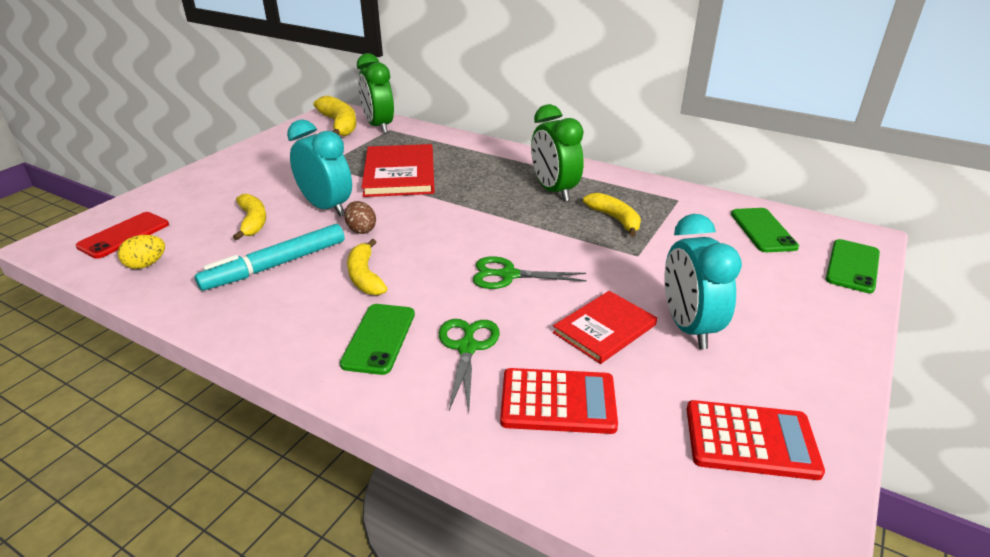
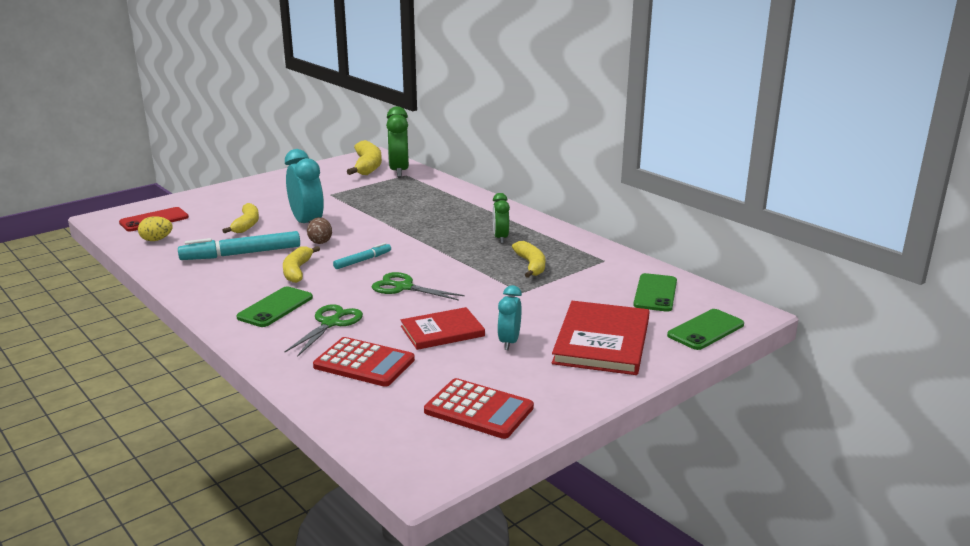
camera: 20 degrees right, 10 degrees down
(399, 174) = (384, 208): red book -> red book (602, 341)
(431, 247) = (363, 260): none -> turquoise marker
(554, 191) = (500, 238): green clock -> green clock, size x0.59
(688, 327) = (509, 342): turquoise clock -> turquoise clock, size x0.59

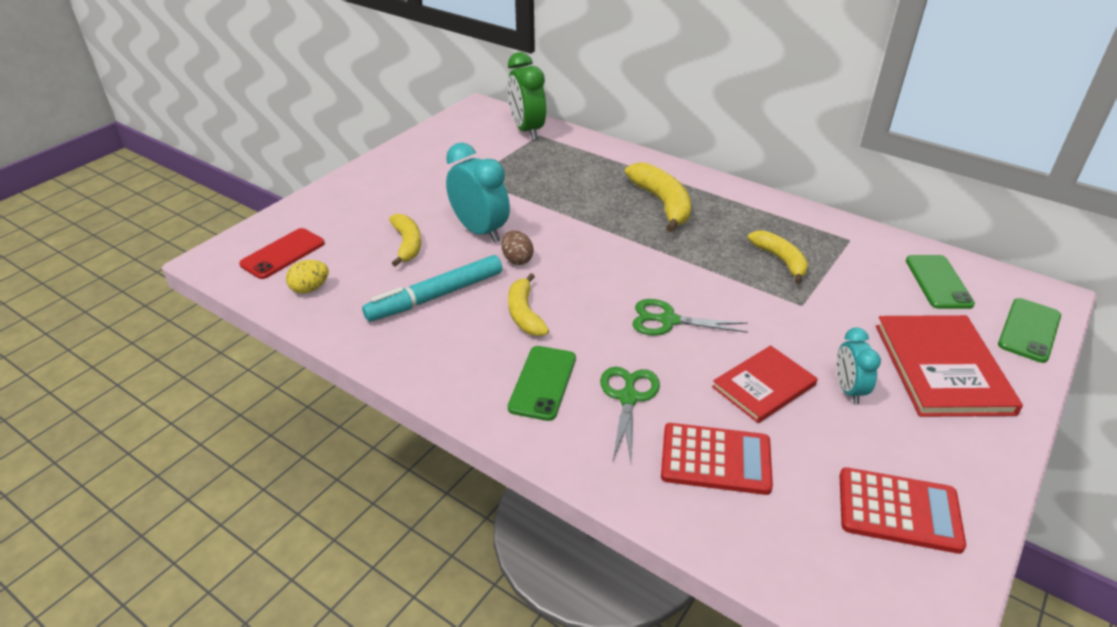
camera: 15 degrees left, 15 degrees up
(363, 260) = (589, 283): turquoise marker -> none
(367, 166) = (484, 127): yellow banana -> yellow banana (662, 204)
(500, 238) = (716, 222): green clock -> none

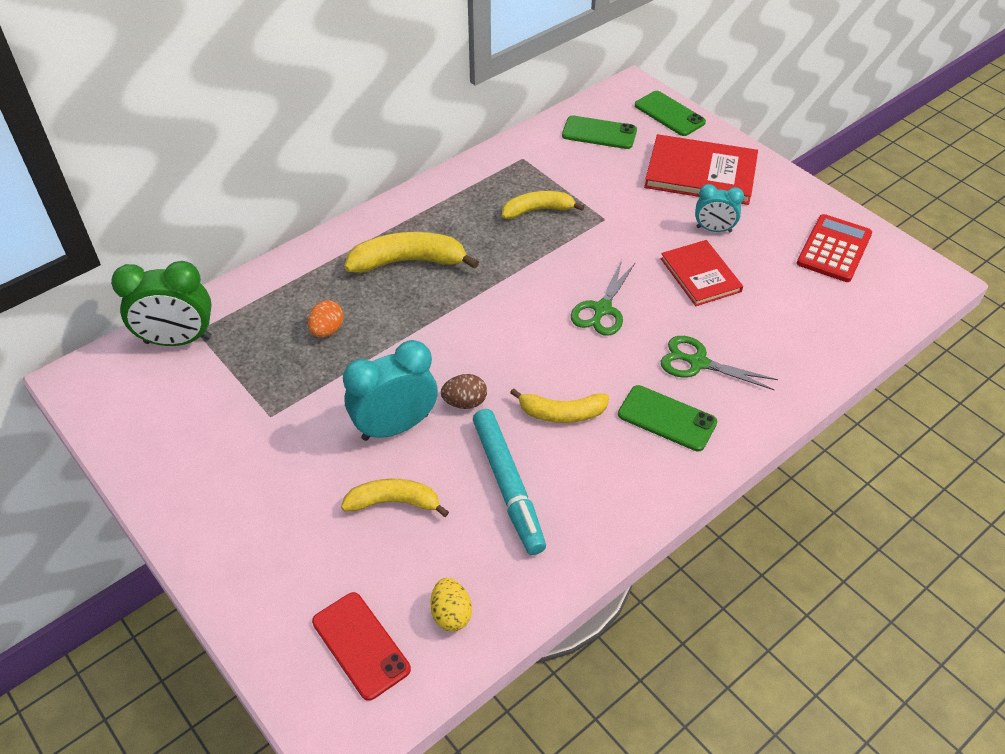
camera: 75 degrees left, 10 degrees up
(565, 183) = (327, 330): none -> orange egg
(715, 459) = (776, 328): red calculator -> none

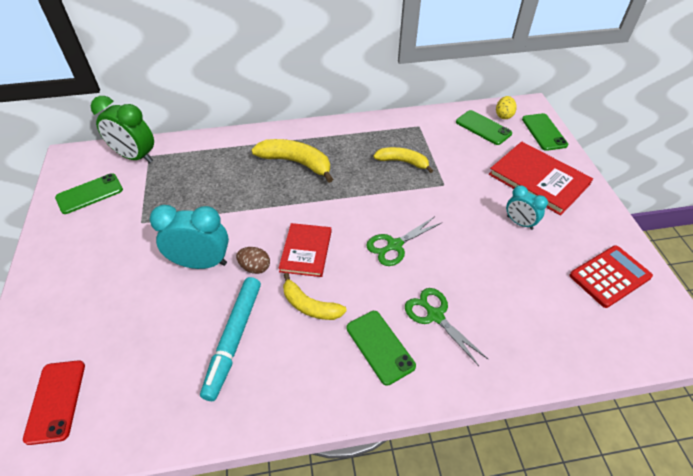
camera: 30 degrees right, 0 degrees up
(160, 413) = (89, 194): none -> green phone
(327, 330) = (215, 185): orange egg -> none
(394, 502) = (158, 313): yellow banana -> none
(451, 614) = (123, 412): yellow egg -> yellow egg (503, 115)
(700, 275) = (485, 251): red book -> red book (306, 251)

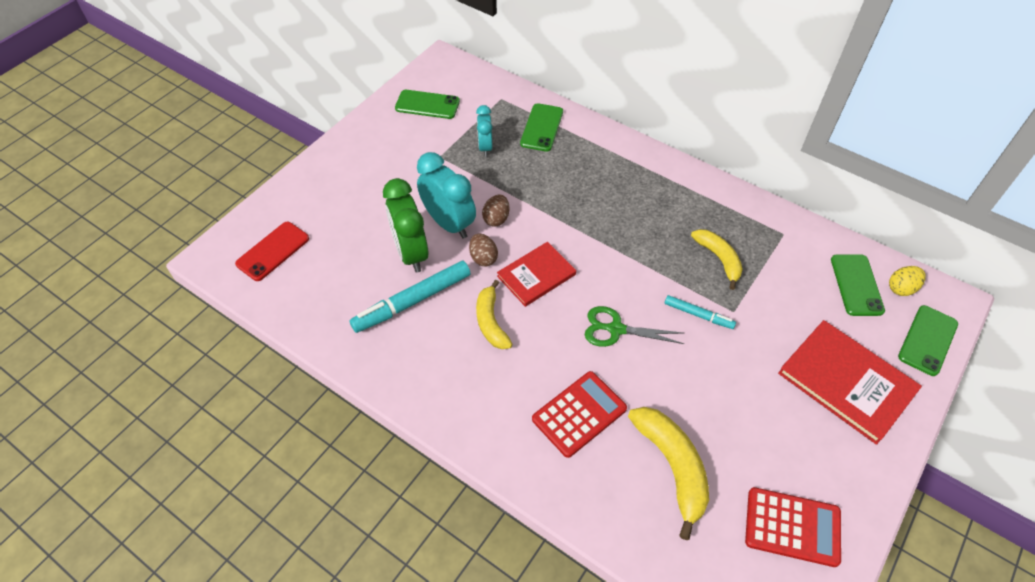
camera: 45 degrees right, 5 degrees up
(135, 157) = (490, 92): green clock -> green clock (411, 253)
(235, 235) = (496, 219): none -> brown egg
(296, 163) = (616, 189): yellow banana -> yellow banana (672, 467)
(380, 347) = (507, 398): green phone -> green phone (542, 127)
(429, 201) = (698, 315): none -> turquoise marker
(435, 316) = (579, 414): green scissors -> red calculator
(519, 223) = (765, 405): turquoise clock -> turquoise clock (485, 147)
(538, 179) = (846, 382): red book -> red book turned 45 degrees counterclockwise

